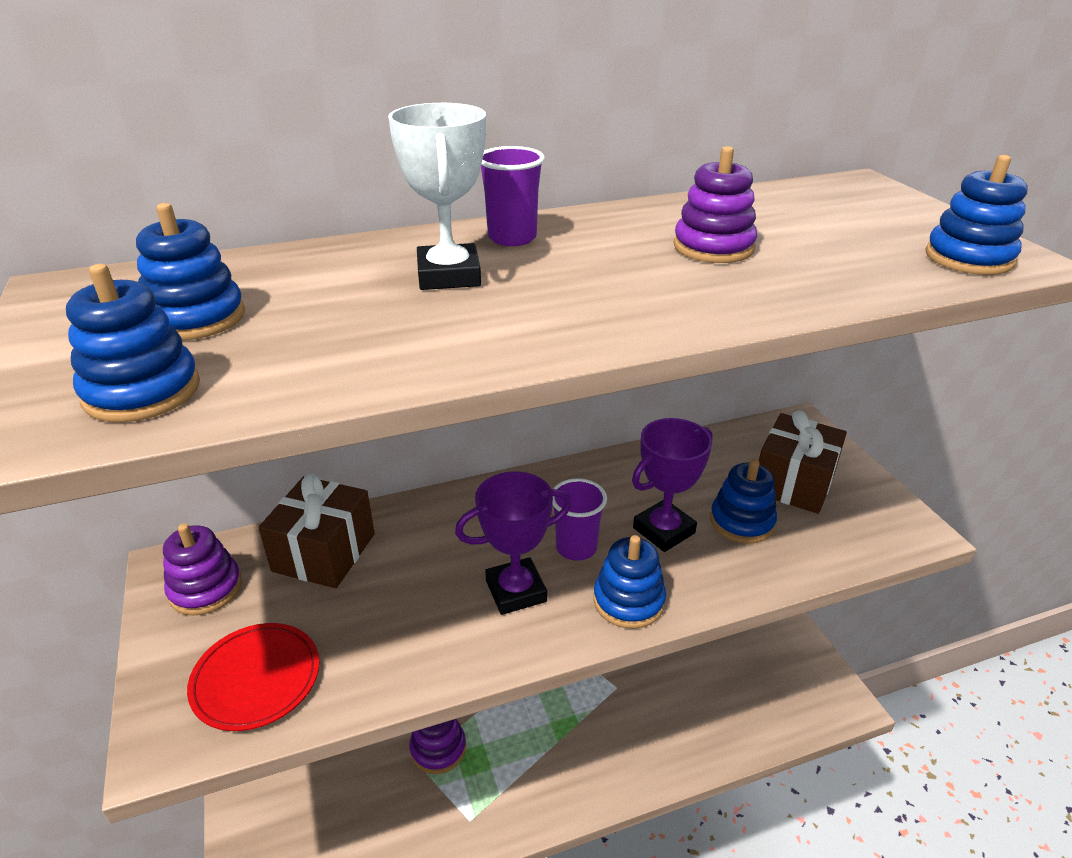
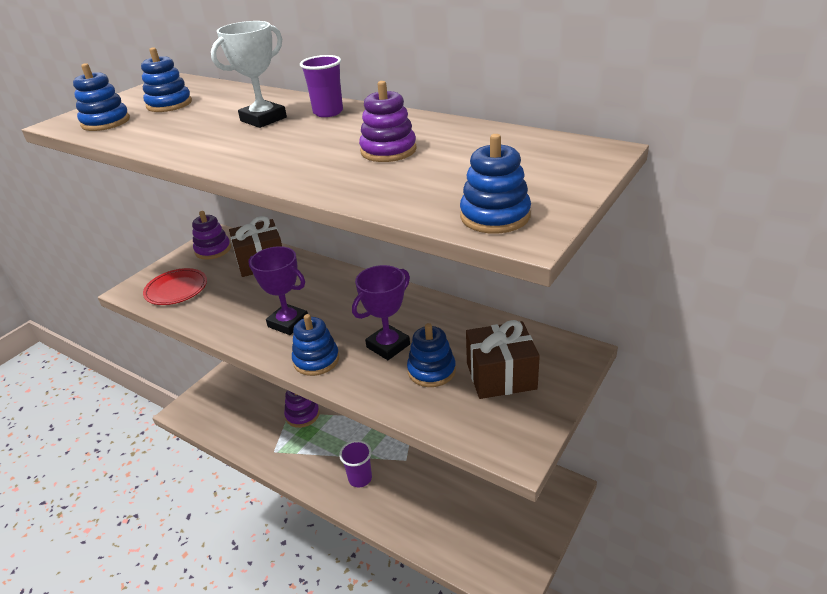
camera: 55 degrees right, 0 degrees up
(576, 548) = (340, 324): purple cup -> purple cup (360, 478)
(664, 530) = (388, 346): purple trophy -> purple trophy turned 60 degrees counterclockwise

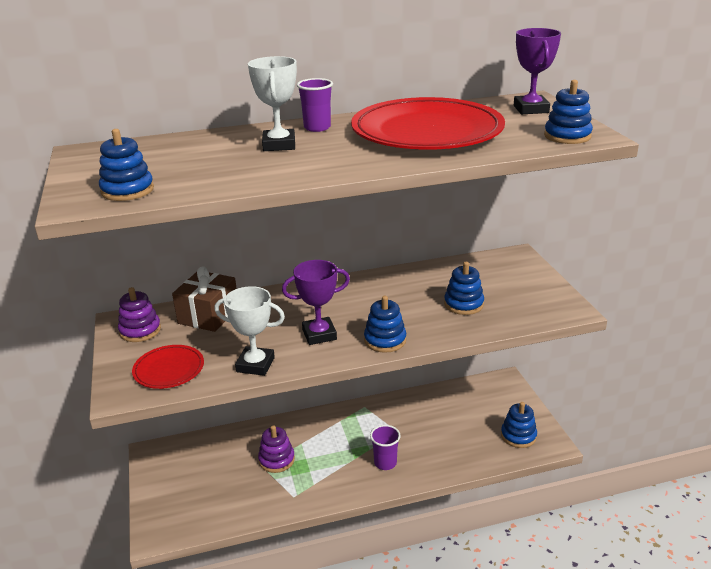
camera: 50 degrees left, 5 degrees down
(169, 104) = (149, 163): blue stacking toy -> blue stacking toy (518, 436)
(216, 319) = (255, 365): none -> white trophy
(388, 150) = (427, 131): purple stacking toy -> red plate
(388, 346) = (414, 308): purple trophy -> purple trophy (531, 109)
(501, 376) = (502, 285): brown gift -> none

